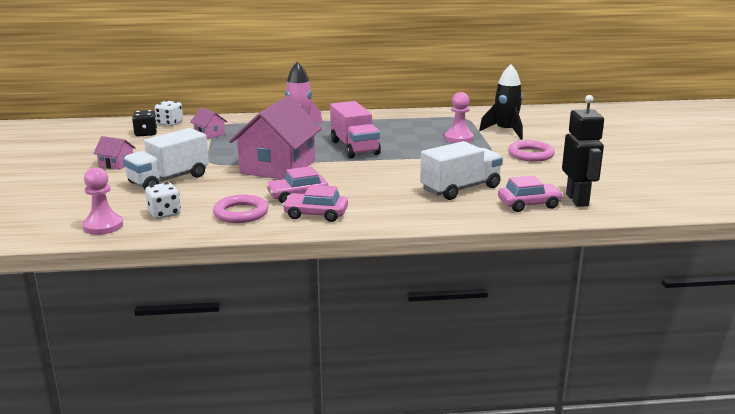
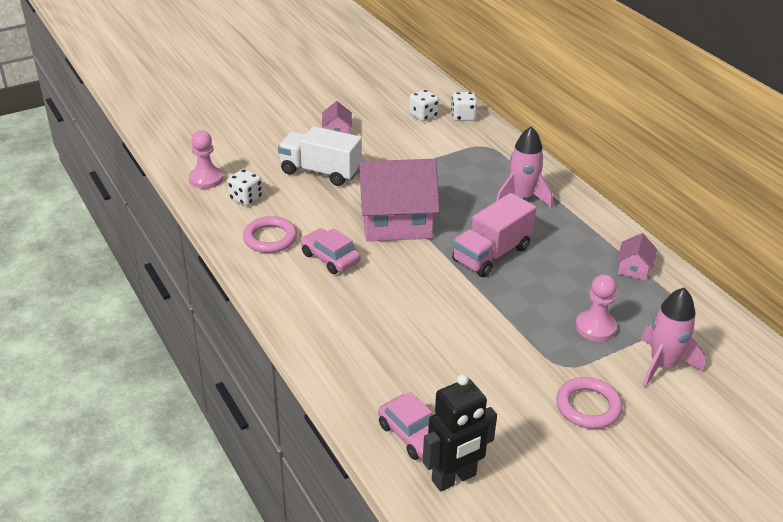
camera: 65 degrees right, 15 degrees up
(146, 134) = (423, 116): black dice -> white dice
(209, 134) = (453, 150): pink house -> pink house (634, 268)
(316, 214) = (293, 283): pink car -> none
(460, 189) = (423, 367): white truck -> none
(505, 131) = (663, 365): black rocket -> pink rocket

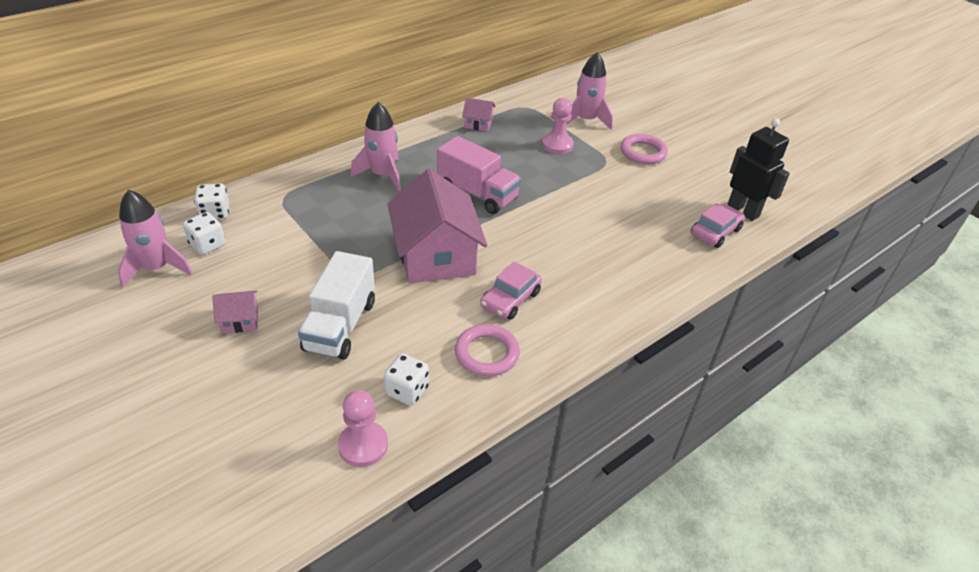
camera: 100 degrees left, 5 degrees up
(399, 98) = (157, 268): none -> pink rocket

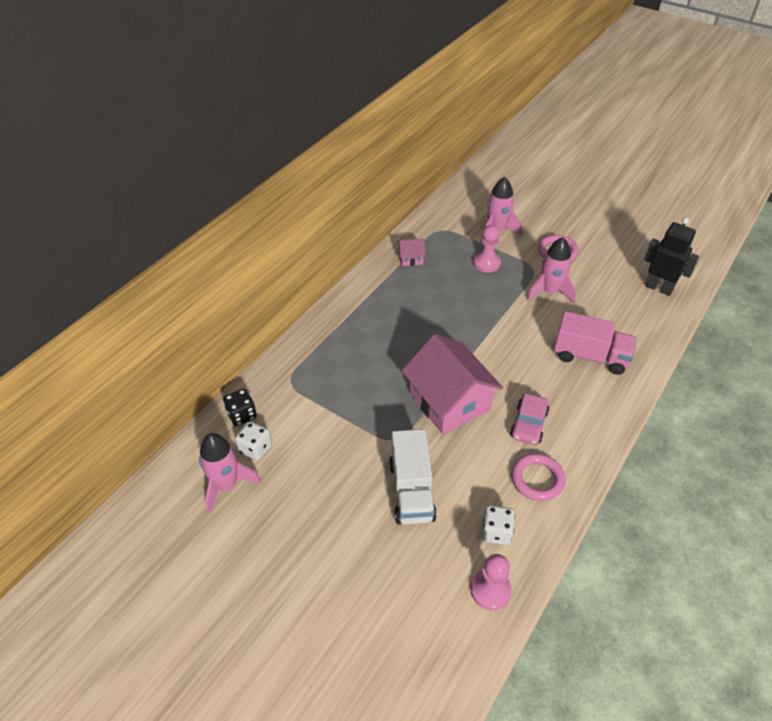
camera: 15 degrees left, 5 degrees up
(215, 213) = (242, 415): white dice -> black dice
(240, 320) = (328, 512): pink house -> none
(382, 175) = (361, 334): pink rocket -> pink rocket (549, 292)
(477, 193) = (449, 330): pink truck -> pink truck (590, 356)
(715, 232) = (648, 314): pink car -> none

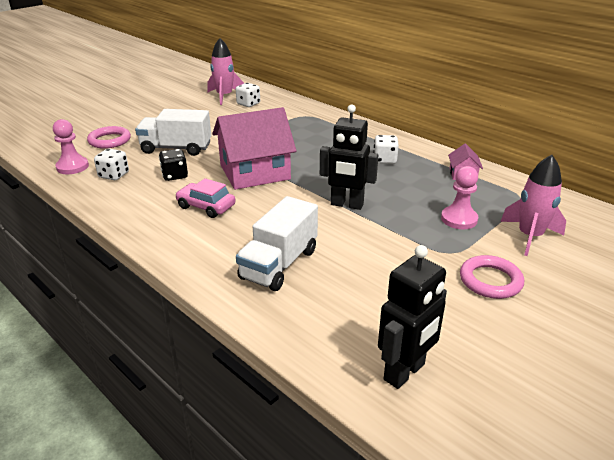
camera: 100 degrees right, 15 degrees down
(242, 415) = (280, 101): black dice -> black dice (175, 175)
(395, 307) = (384, 160): none -> white dice
(488, 326) = (347, 205): none -> black robot
(537, 479) = (145, 200): pink ring -> pink ring (109, 140)
(549, 292) = (401, 257): pink rocket -> none
(590, 356) = (279, 264): pink truck -> white truck

